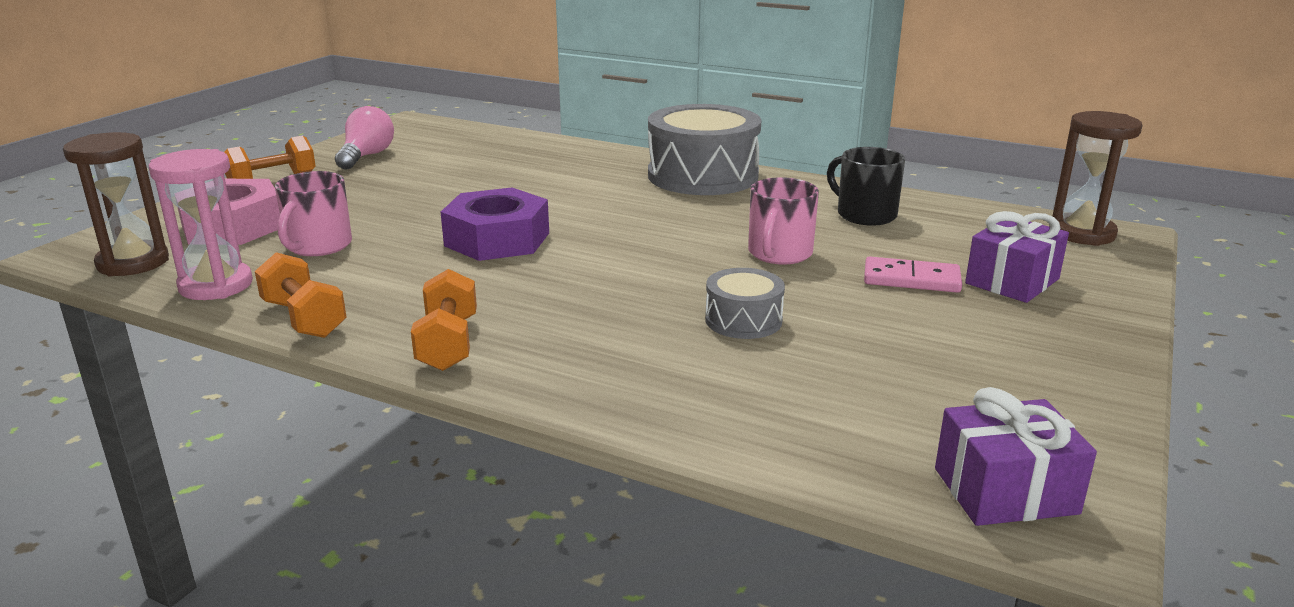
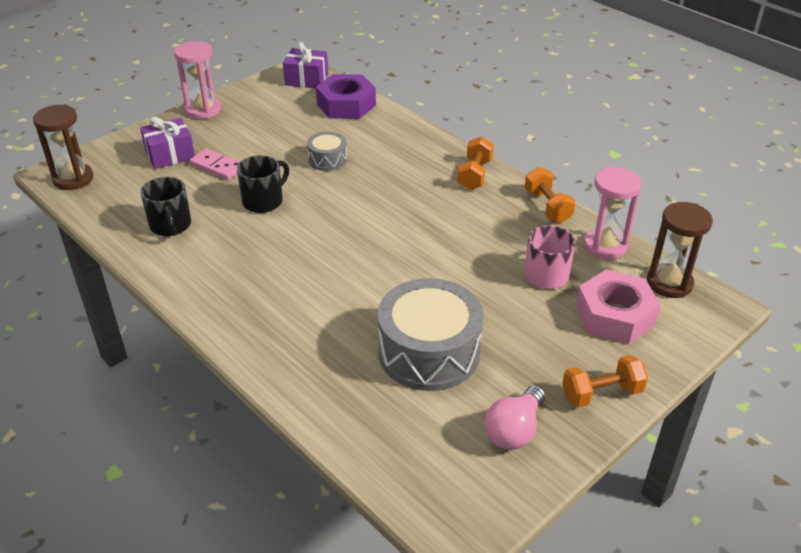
camera: 160 degrees left, 15 degrees up
(497, 239) = (426, 254): purple nut -> purple nut (346, 105)
(702, 176) = (229, 306): grey drum -> grey drum (429, 352)
(779, 254) = (264, 201): pink mug -> black mug
(1100, 360) = (203, 110): none -> pink hourglass

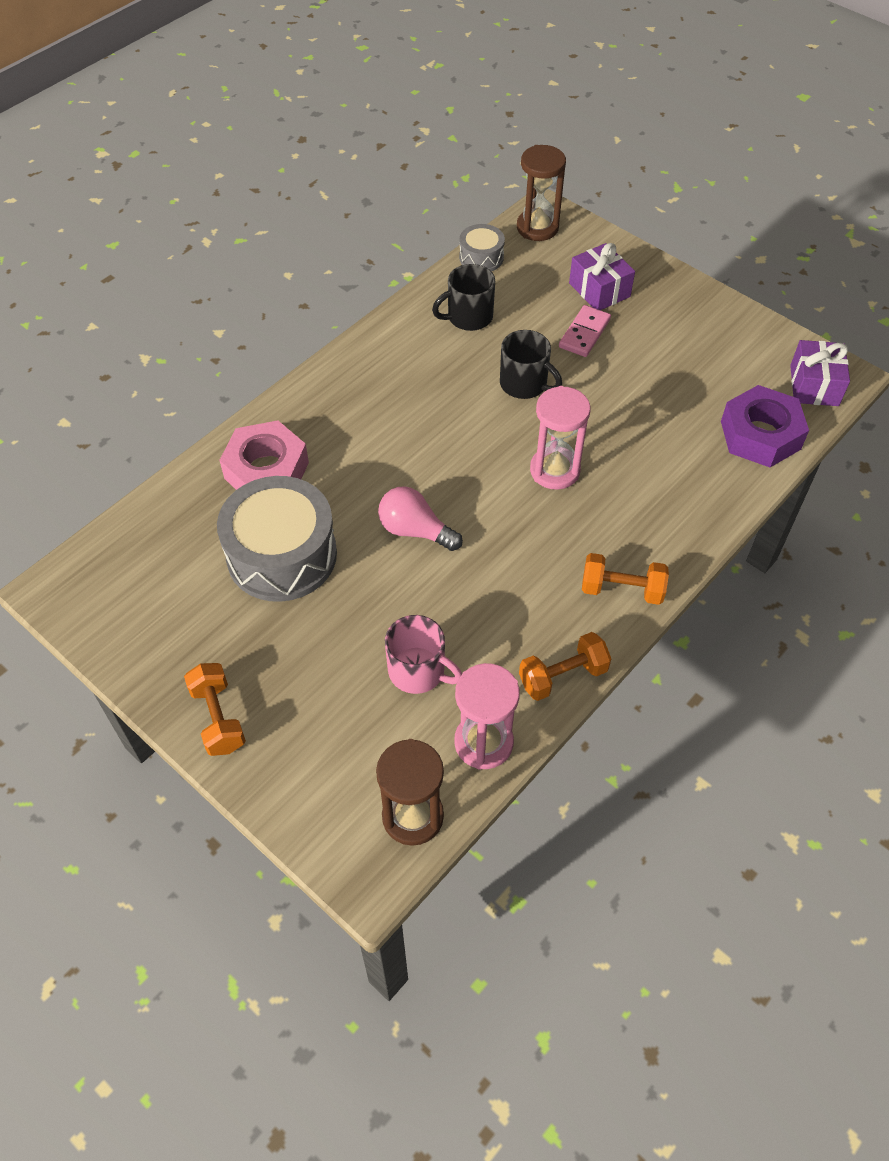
camera: 85 degrees right, 15 degrees up
(203, 110) = (703, 299): pink hourglass -> pink hourglass (554, 470)
(327, 159) = (622, 431): grey drum -> grey drum (481, 257)
(514, 430) = (171, 633): pink light bulb -> pink light bulb (415, 531)
(614, 315) = (346, 743): pink nut -> pink nut (266, 470)

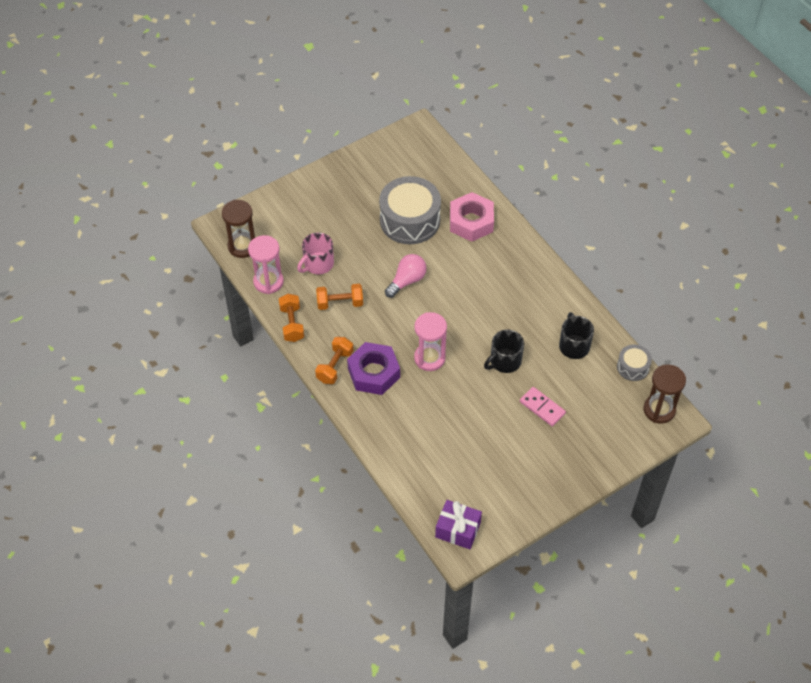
camera: 105 degrees right, 0 degrees up
(218, 718) = (321, 183): orange dumbbell -> orange dumbbell (340, 303)
(599, 290) = (583, 429): purple gift -> none
(760, 435) = (424, 479): purple nut -> purple nut (373, 373)

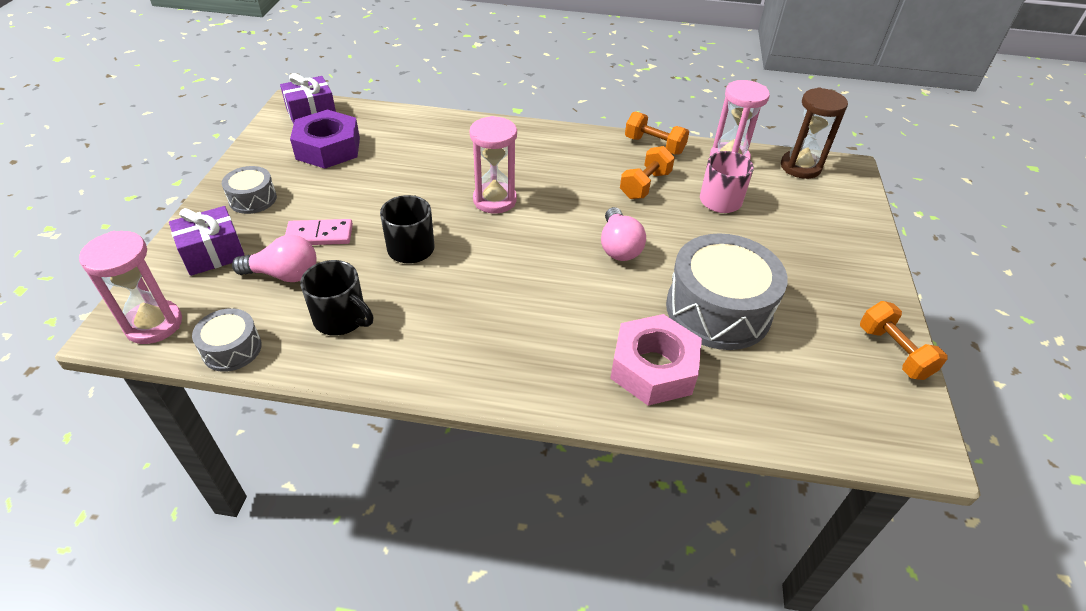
camera: 130 degrees right, 10 degrees down
(335, 366) = (569, 142): orange dumbbell -> orange dumbbell (893, 352)
(373, 373) = (529, 158): purple nut -> purple nut (328, 148)
(556, 467) = (253, 199): none -> grey drum
(580, 394) = (284, 274): none -> pink light bulb
(605, 437) = (213, 253): none -> purple gift
(659, 410) = (154, 324): brown hourglass -> pink hourglass

